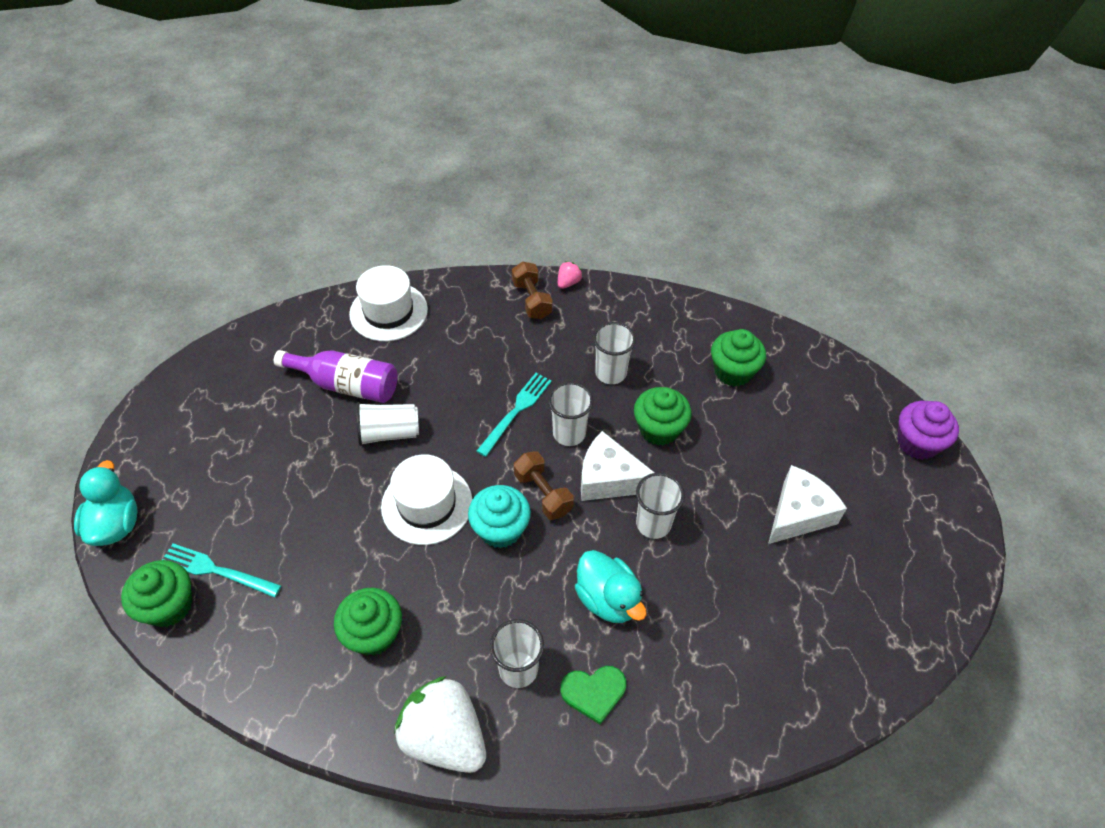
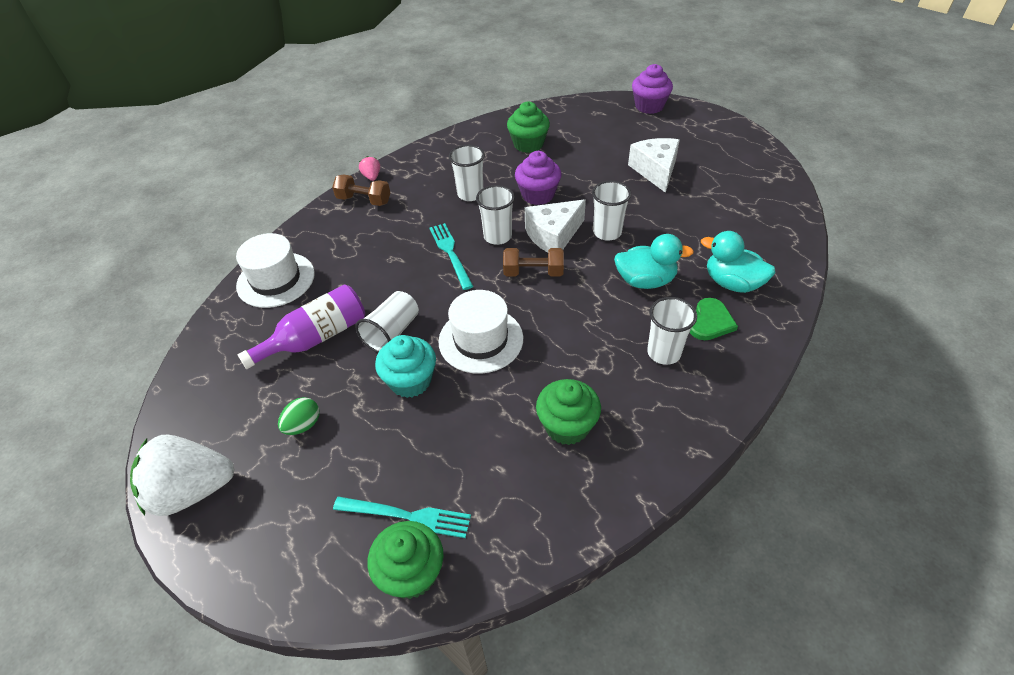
camera: 50 degrees left, 5 degrees down
(116, 524) = (275, 585): turquoise duck -> turquoise duck (732, 283)
(216, 570) = (408, 516): turquoise fork -> turquoise fork turned 135 degrees counterclockwise
(256, 441) = (303, 425): none -> green egg
(444, 736) = (688, 421): white strawberry -> white strawberry (192, 490)
(500, 529) = (541, 308): turquoise cupcake -> turquoise cupcake (410, 381)
(659, 429) = (538, 195): green cupcake -> purple cupcake

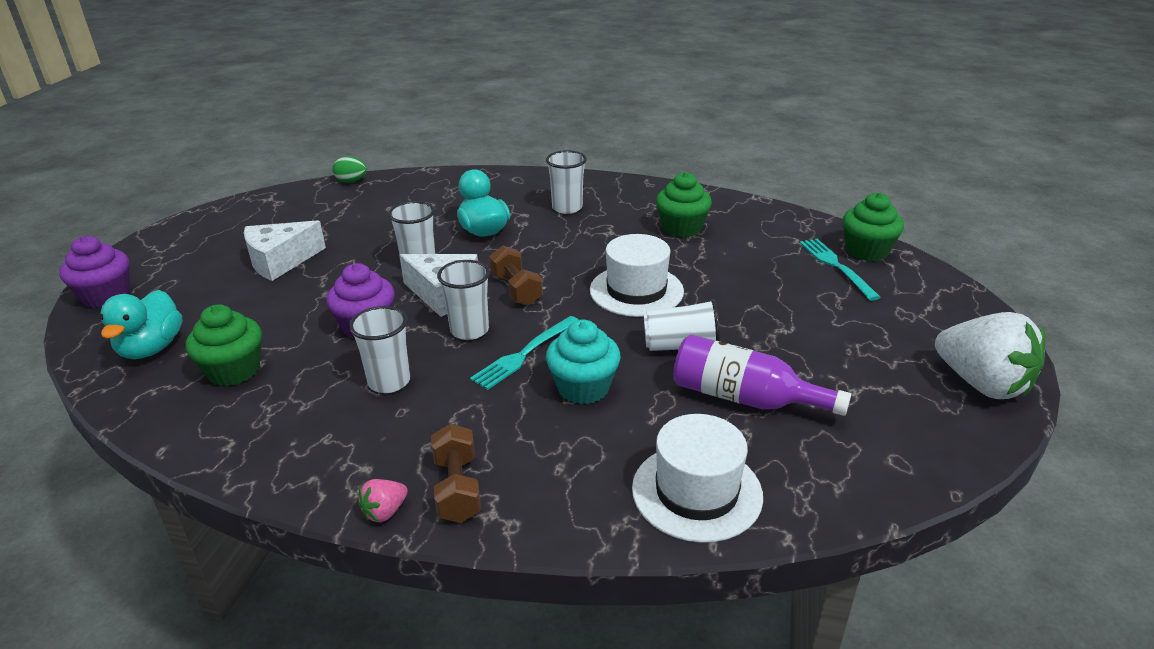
camera: 120 degrees left, 15 degrees down
(303, 425) = (842, 351): green egg -> green egg (351, 181)
(410, 381) = (724, 311): turquoise cupcake -> turquoise cupcake (583, 387)
(710, 322) = (514, 197): green heart -> none
(732, 283) = (457, 196): turquoise duck -> turquoise duck (151, 348)

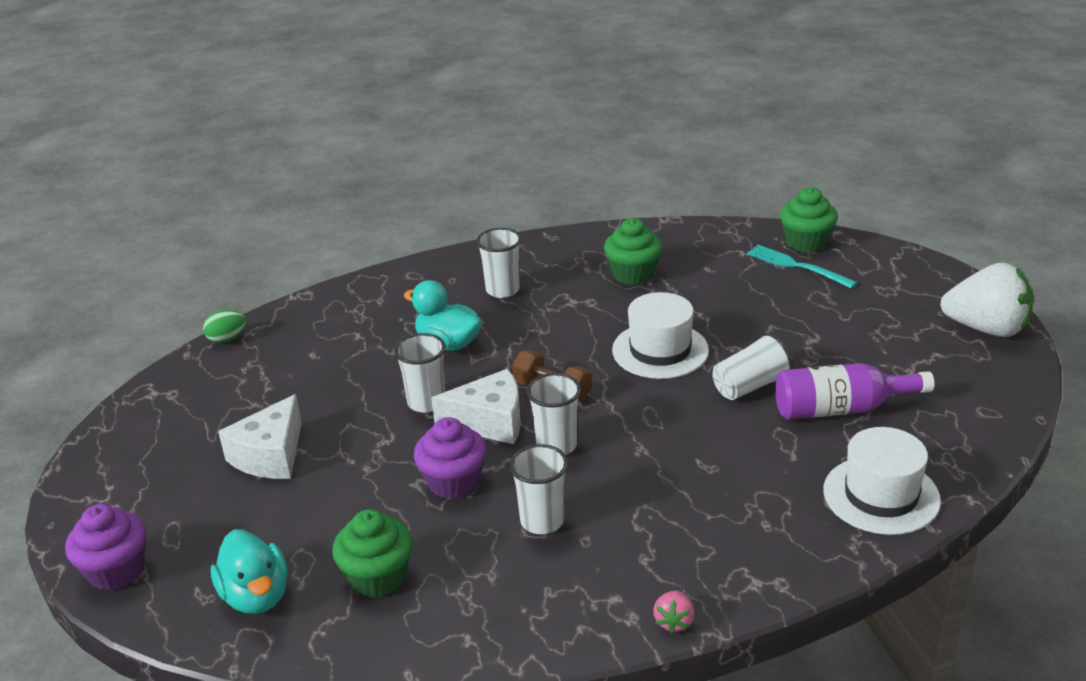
camera: 30 degrees left, 0 degrees up
(457, 488) = (708, 577): brown dumbbell -> none
(523, 355) = (631, 447): turquoise fork -> none
(583, 387) = (712, 453): turquoise cupcake -> none

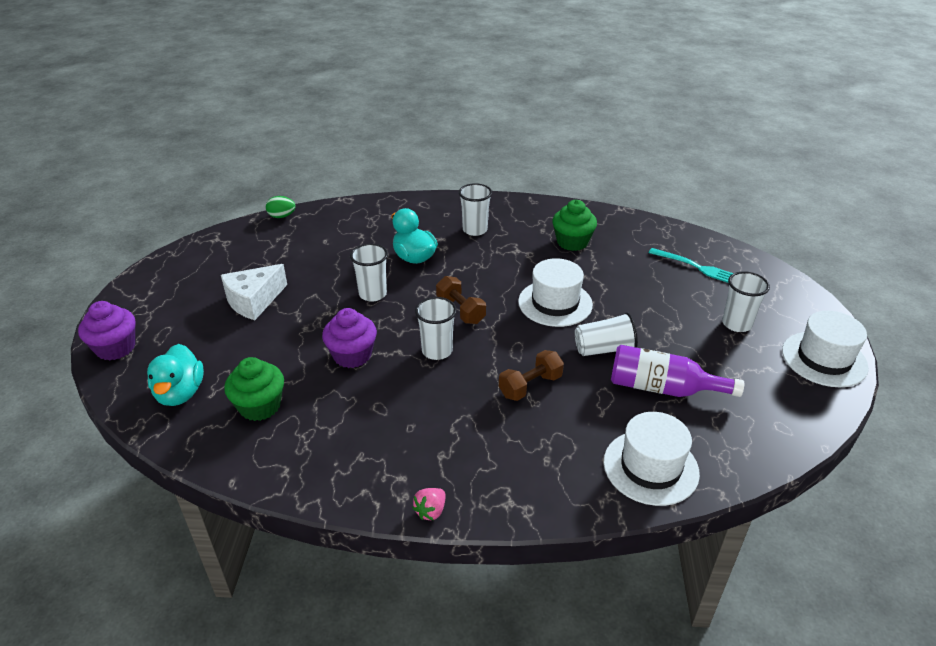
camera: 20 degrees right, 5 degrees up
(490, 422) = (404, 320): white cheese -> none
(542, 521) = (390, 403): white cup -> white cup (736, 324)
(694, 451) = (530, 386): none -> brown dumbbell
(796, 266) = (698, 267): turquoise fork -> turquoise fork turned 150 degrees clockwise
(806, 242) = (718, 252): green cupcake -> none
(986, 328) = (824, 359): white strawberry -> white hat

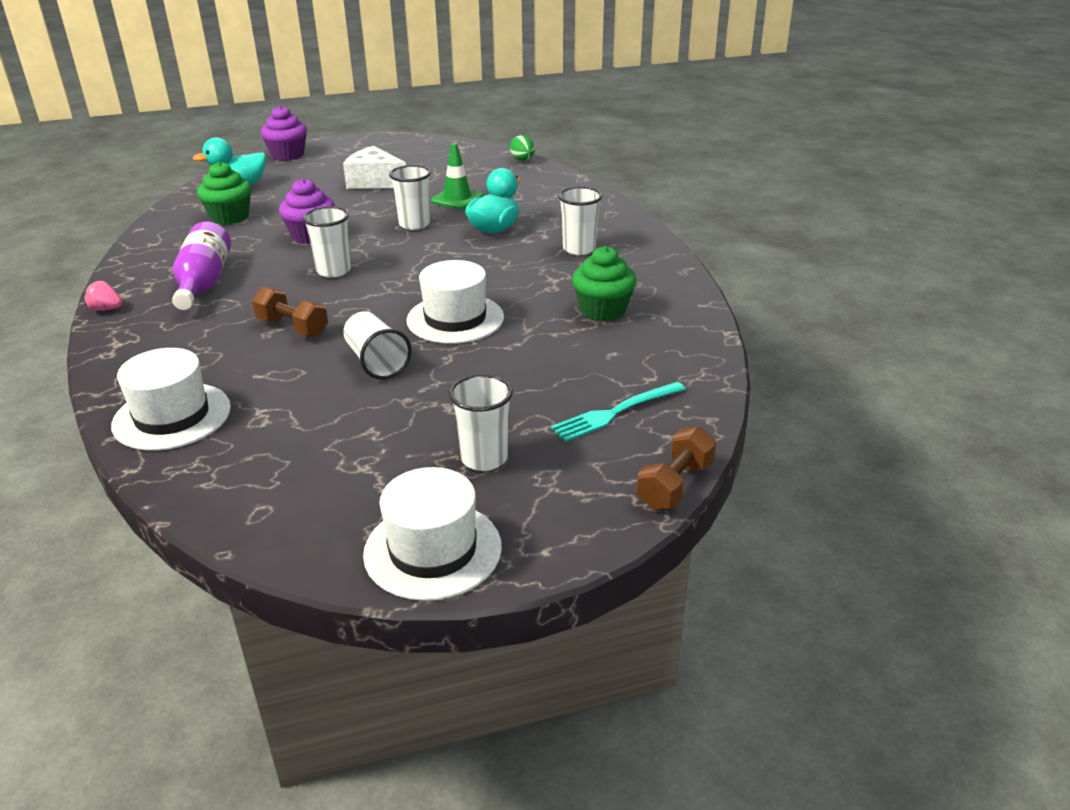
camera: 70 degrees right, 5 degrees down
(336, 263) = (457, 198): none -> green traffic cone
(460, 310) = (410, 270): brown dumbbell -> brown dumbbell (675, 485)
(663, 388) = (314, 410): purple bottle -> purple bottle (204, 283)
(698, 267) = (614, 413): turquoise fork -> turquoise fork turned 45 degrees clockwise

